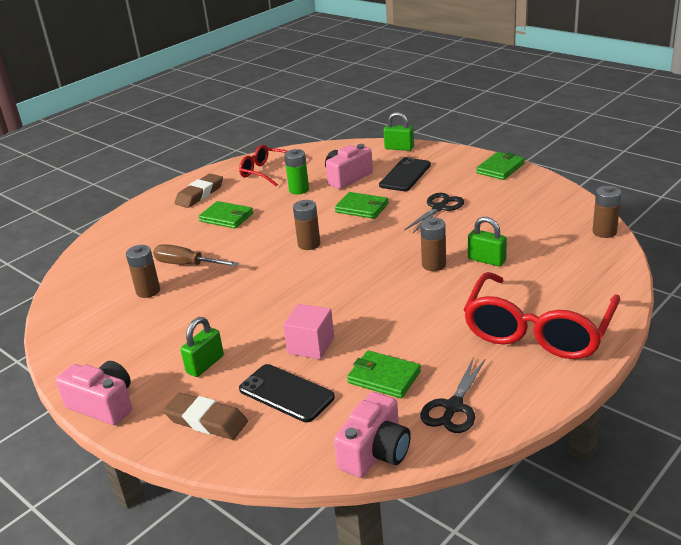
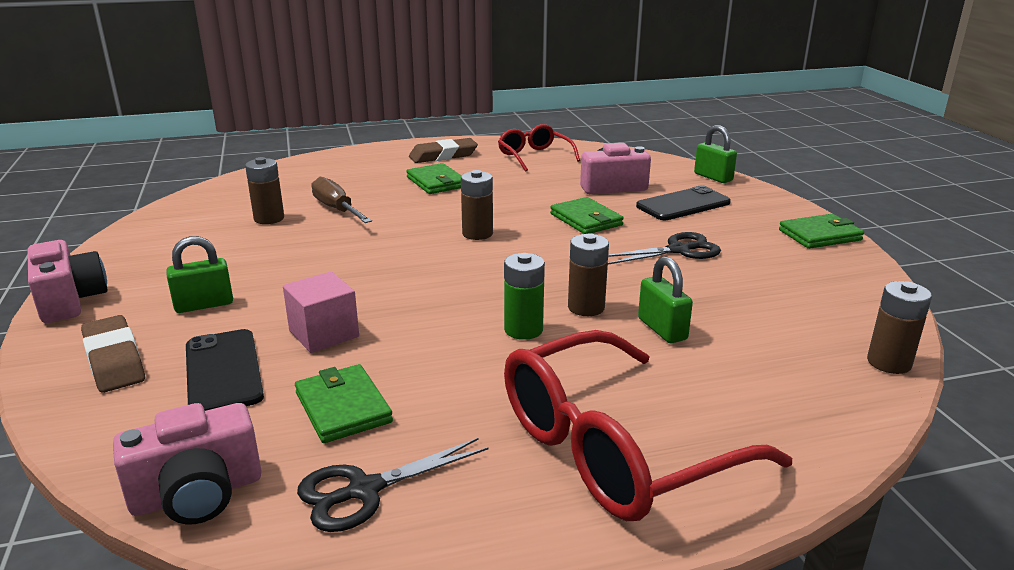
camera: 30 degrees right, 5 degrees down
(299, 190) = (544, 181): green battery -> green battery (523, 330)

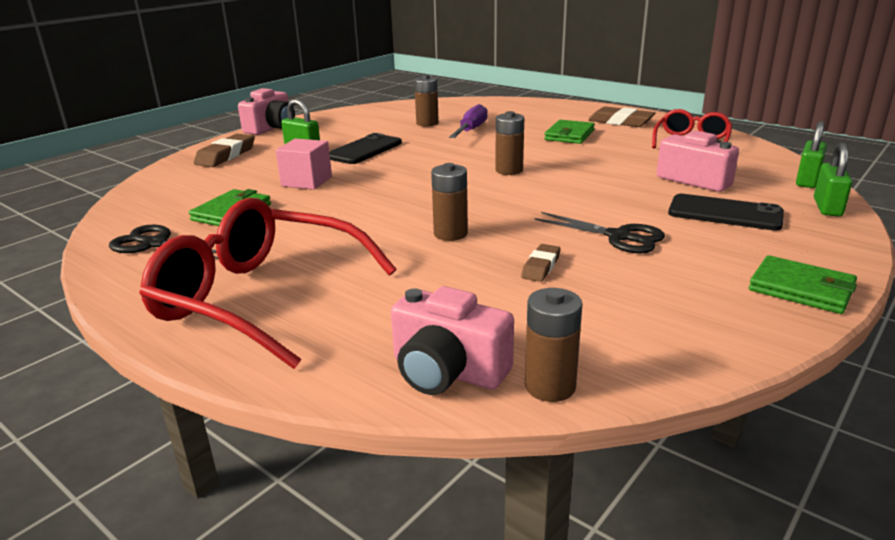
camera: 55 degrees right, 0 degrees up
(197, 493) = (125, 212): pink camera -> pink camera (447, 371)
(223, 371) = (239, 177): black phone -> black phone (364, 150)
(337, 209) = (471, 130): brown screwdriver -> purple screwdriver
(523, 330) = (386, 225): green battery -> none
(586, 220) = (606, 191): green wallet -> none
(662, 329) = (457, 268): green padlock -> green padlock (807, 181)
(698, 296) = (541, 267): none -> brown eraser

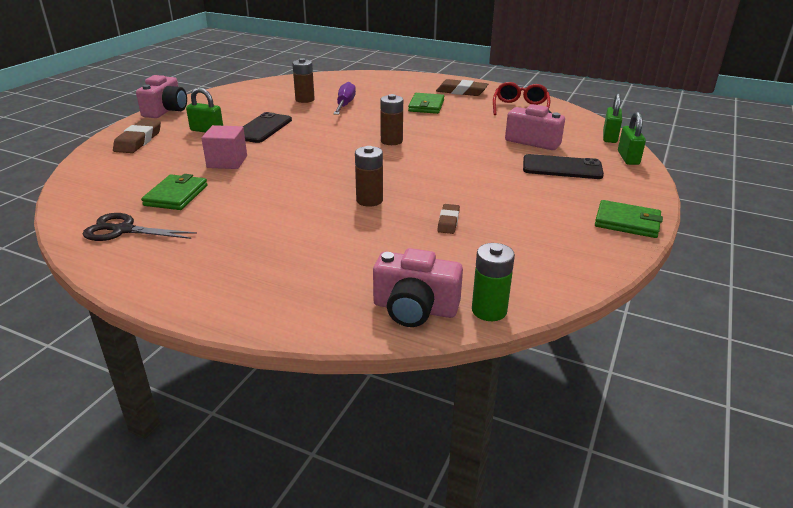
camera: 15 degrees left, 5 degrees up
(259, 298) = (243, 268): red glasses -> none
(550, 386) = (489, 310): brown battery -> green battery
(618, 237) = (495, 193): black scissors -> none

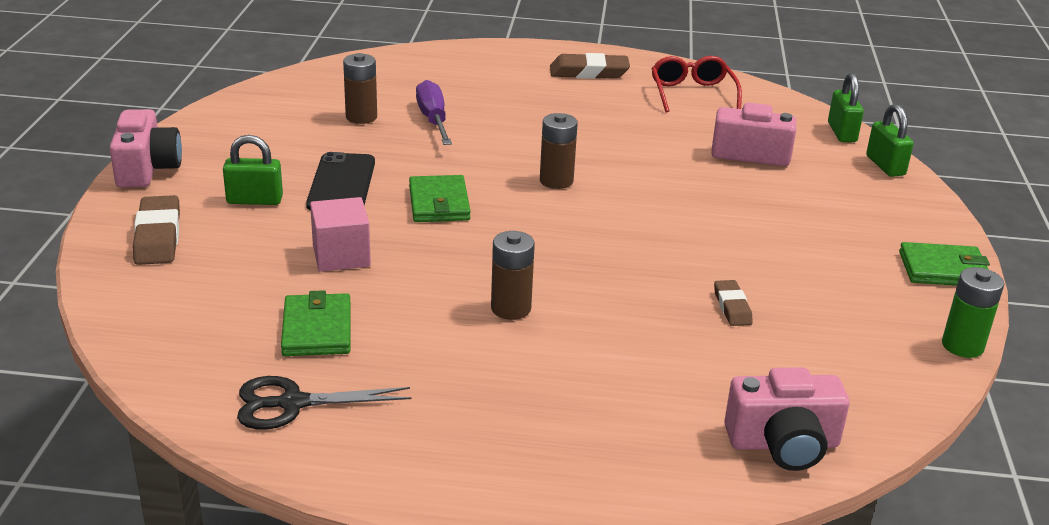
camera: 20 degrees left, 0 degrees up
(369, 200) = (604, 290): brown battery -> brown battery (511, 308)
(426, 106) = (557, 107): green wallet -> green wallet (439, 203)
(489, 310) = (869, 428): green battery -> green battery (962, 346)
(562, 168) = (815, 194): black phone -> none

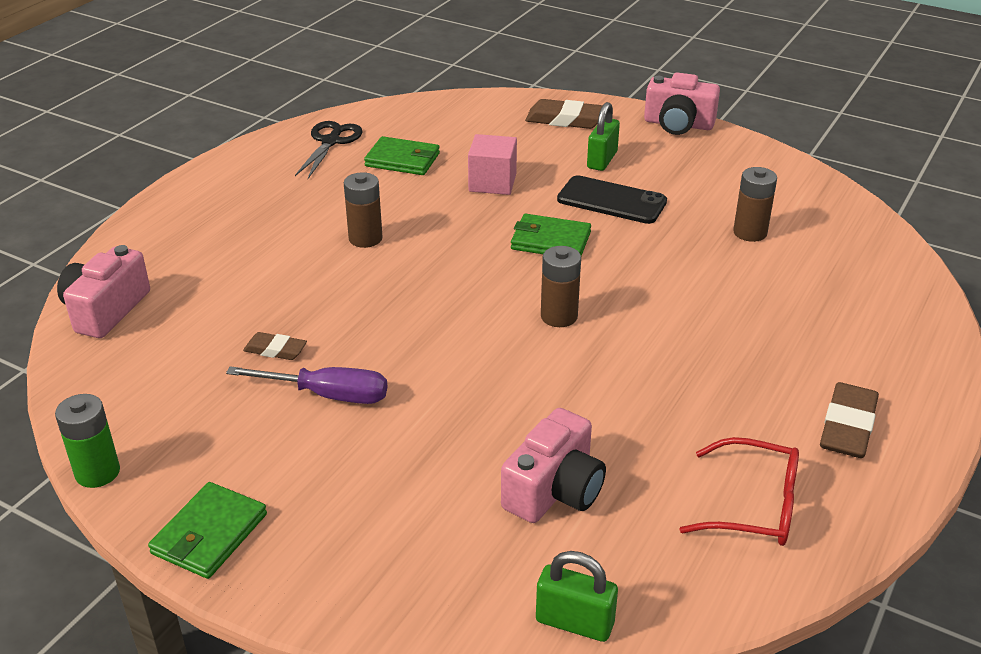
camera: 115 degrees right, 5 degrees up
(433, 120) = (730, 273): purple screwdriver -> purple screwdriver (328, 395)
(885, 166) = (457, 619): green padlock -> none

